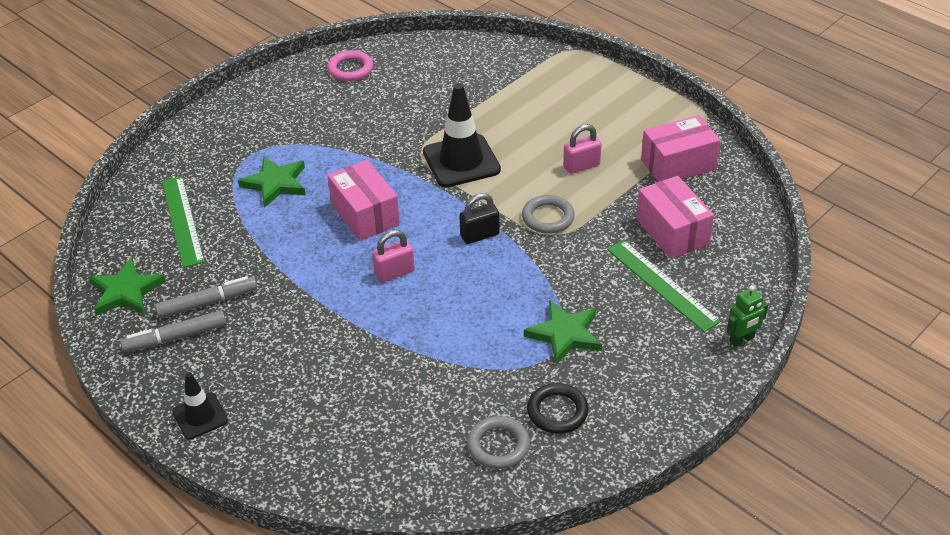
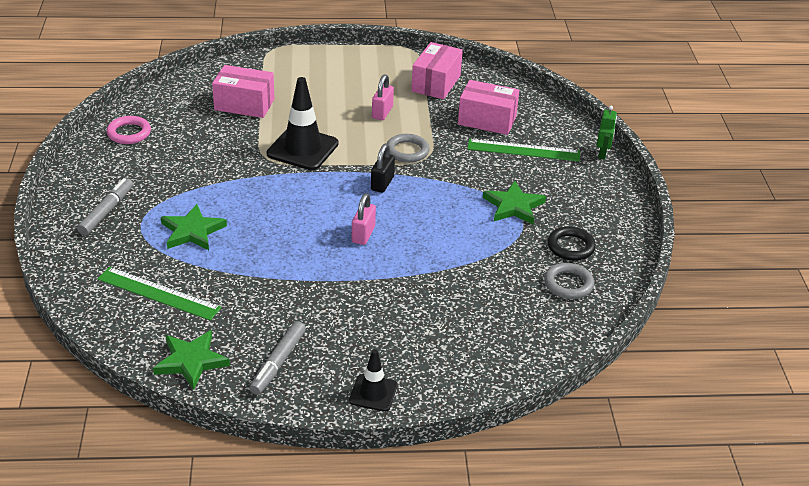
camera: 50 degrees left, 5 degrees down
(207, 303) = (265, 329): grey marker -> grey marker (106, 212)
(365, 214) = (289, 214): pink box -> pink box (244, 104)

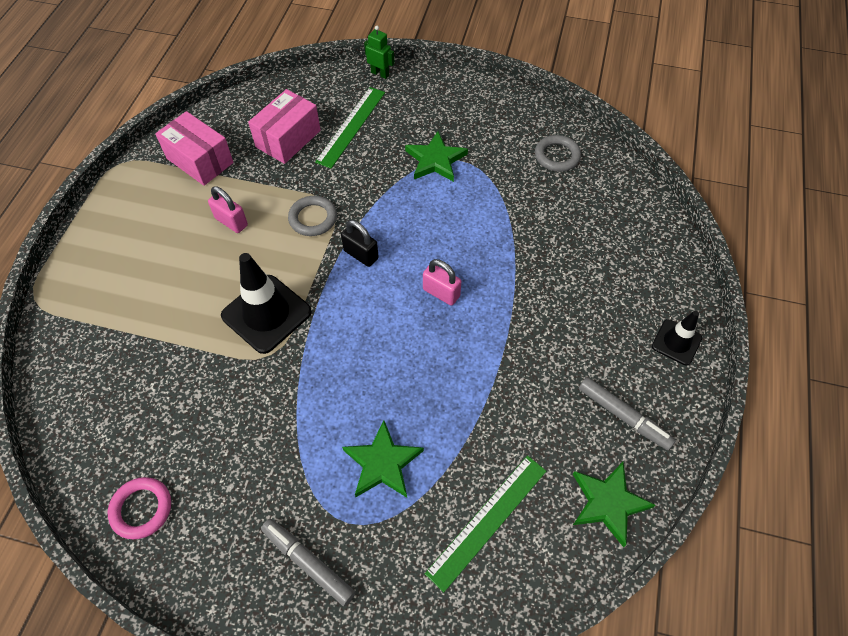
camera: 70 degrees left, 20 degrees up
(244, 104) = (144, 356): pink box -> none
(570, 247) = (507, 138): black ring -> none

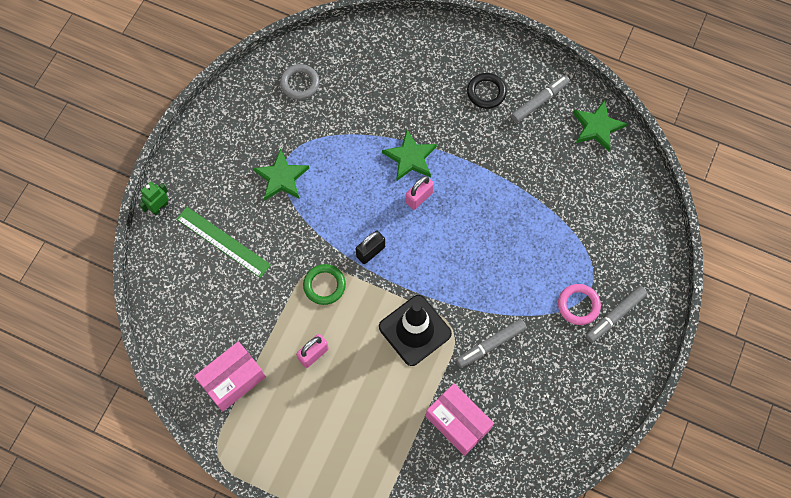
camera: 80 degrees left, 10 degrees up
(141, 509) = (565, 427): pink ring -> pink ring (578, 305)
(253, 401) = (491, 345): none -> grey marker
(288, 139) = (224, 298): pink box -> pink box (458, 422)
(313, 218) = (324, 285): grey ring -> green ring
(382, 463) = (552, 260): green star -> green star (410, 158)
(487, 520) = (600, 201): green ruler -> none
(613, 347) = (486, 92): none -> black ring
(676, 342) = (489, 52): black traffic cone -> none

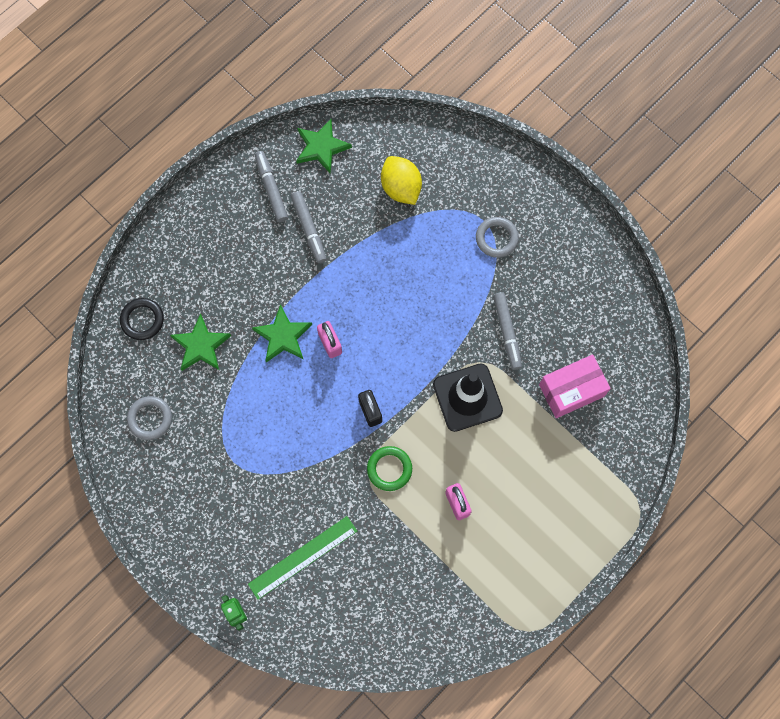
camera: 70 degrees left, 5 degrees up
(233, 380) = (456, 592): pink box -> none
(281, 178) = (253, 473): green star -> green star (201, 345)
(486, 92) = (240, 235): black ring -> black ring (142, 320)
(578, 305) = (496, 238): pink ring -> grey ring
(589, 206) = (401, 188): none -> yellow lemon
(615, 315) = (518, 210): grey marker -> grey marker (309, 229)

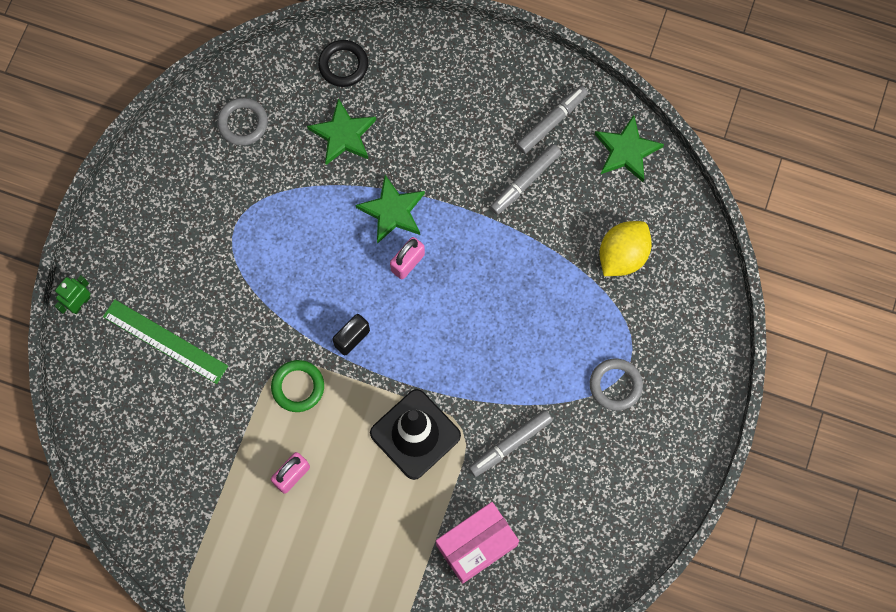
camera: 65 degrees right, 0 degrees up
(571, 390) = (476, 545): pink box -> pink box turned 75 degrees counterclockwise

